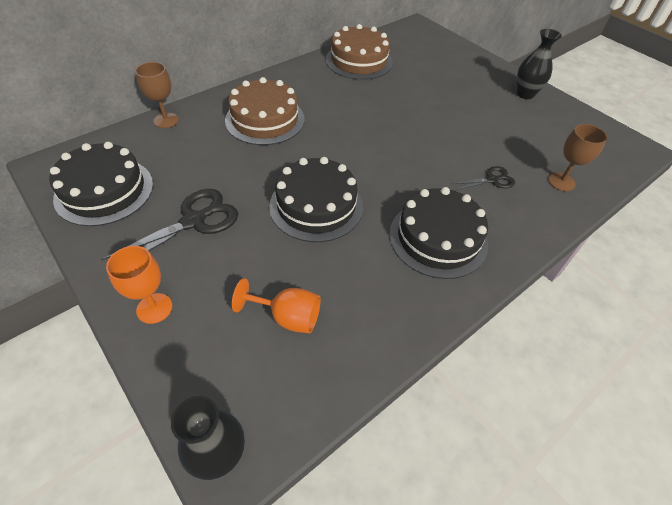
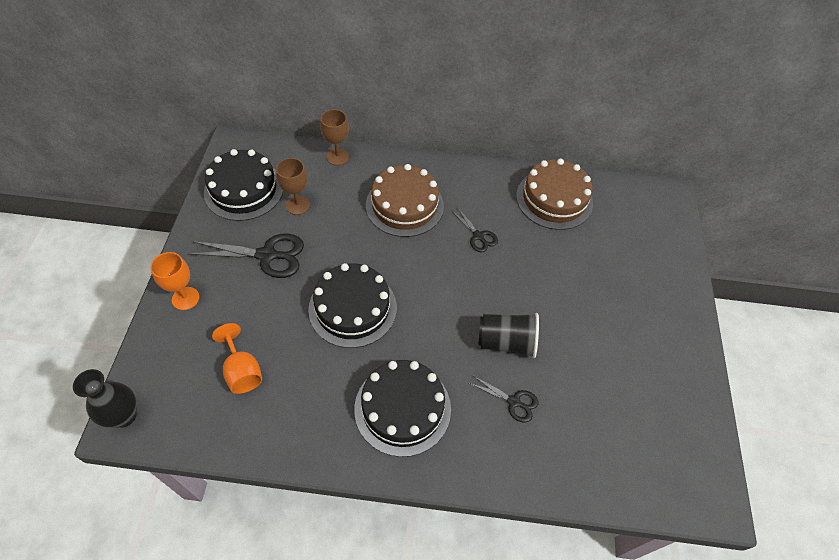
camera: 45 degrees right, 5 degrees up
(341, 107) = (478, 236): none -> black scissors
(441, 152) = (506, 342): none -> black cup
(525, 94) = (675, 350): black vase -> none
(561, 182) = (575, 458): brown goblet -> brown goblet (297, 205)

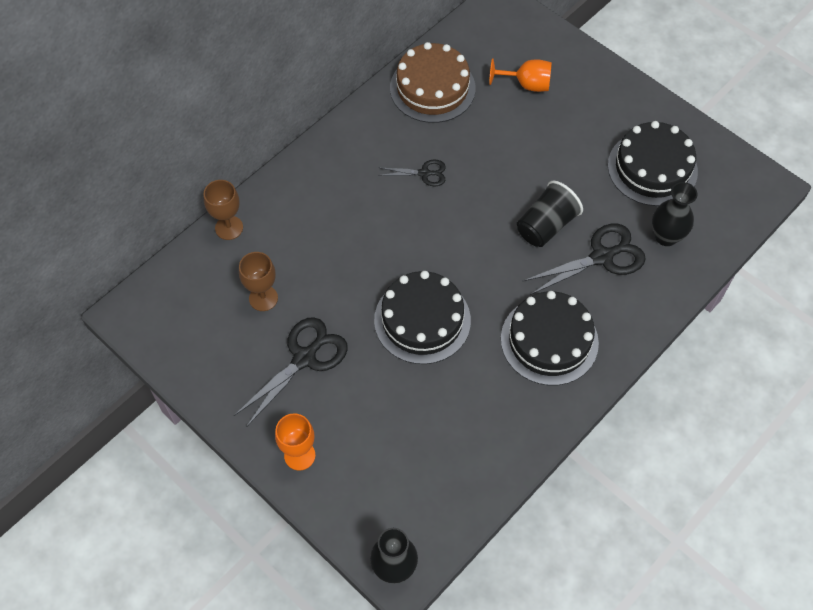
camera: 50 degrees left, 5 degrees up
(242, 371) = (420, 446): orange goblet -> orange goblet (526, 84)
(244, 190) = (201, 335): black cake -> black cake (652, 168)
(404, 205) = (340, 208): brown cake -> none
(514, 402) = (602, 257): black scissors -> black scissors, size x1.79
(579, 442) = (666, 236): none -> black vase

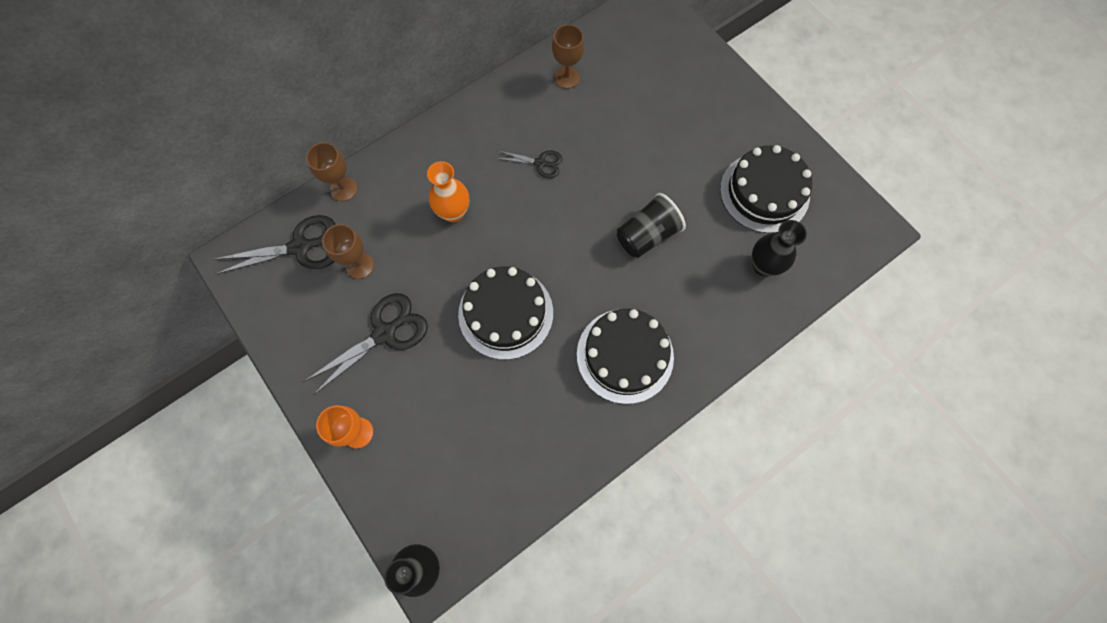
camera: 10 degrees right, 10 degrees up
(347, 233) = (453, 212): none -> orange vase
(432, 88) = (567, 78): brown cake -> brown goblet
(526, 84) = (659, 87): orange goblet -> none
(602, 257) = (695, 277): black scissors -> black scissors (300, 247)

